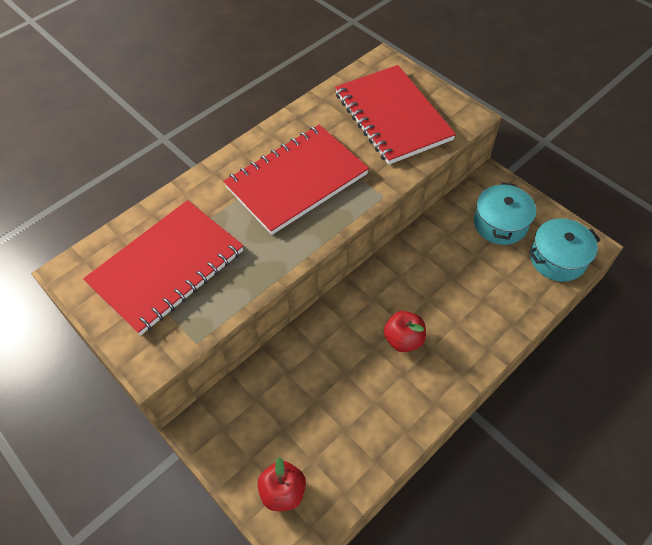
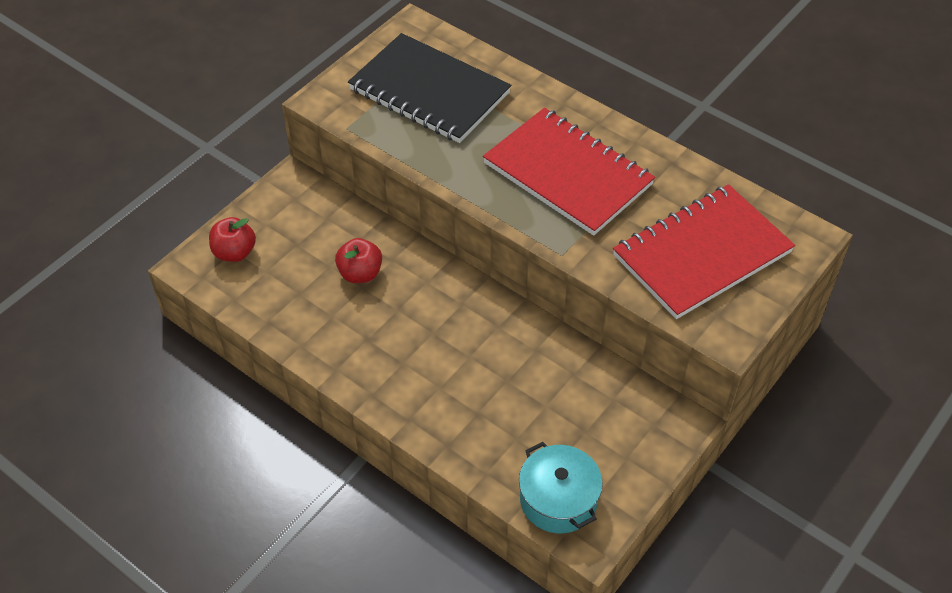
camera: 80 degrees right, 5 degrees down
(167, 267) = (429, 91): red notebook -> black notebook
(403, 339) = (411, 336): red apple -> red apple (360, 273)
(500, 223) = (604, 432): turquoise pot -> none

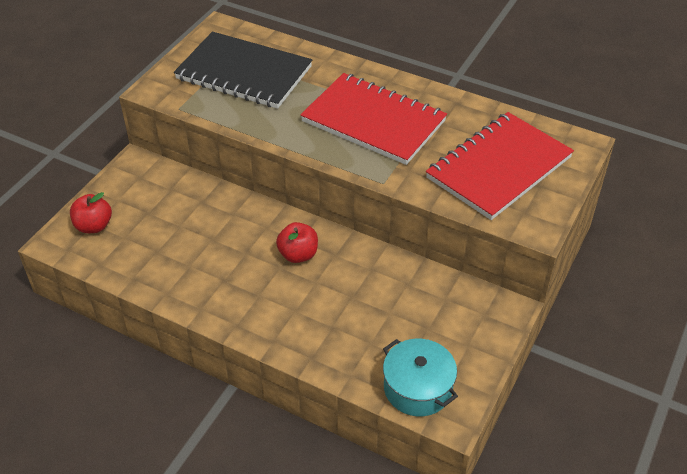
camera: 10 degrees left, 5 degrees down
(360, 273) = (207, 228): red apple -> red apple (298, 255)

